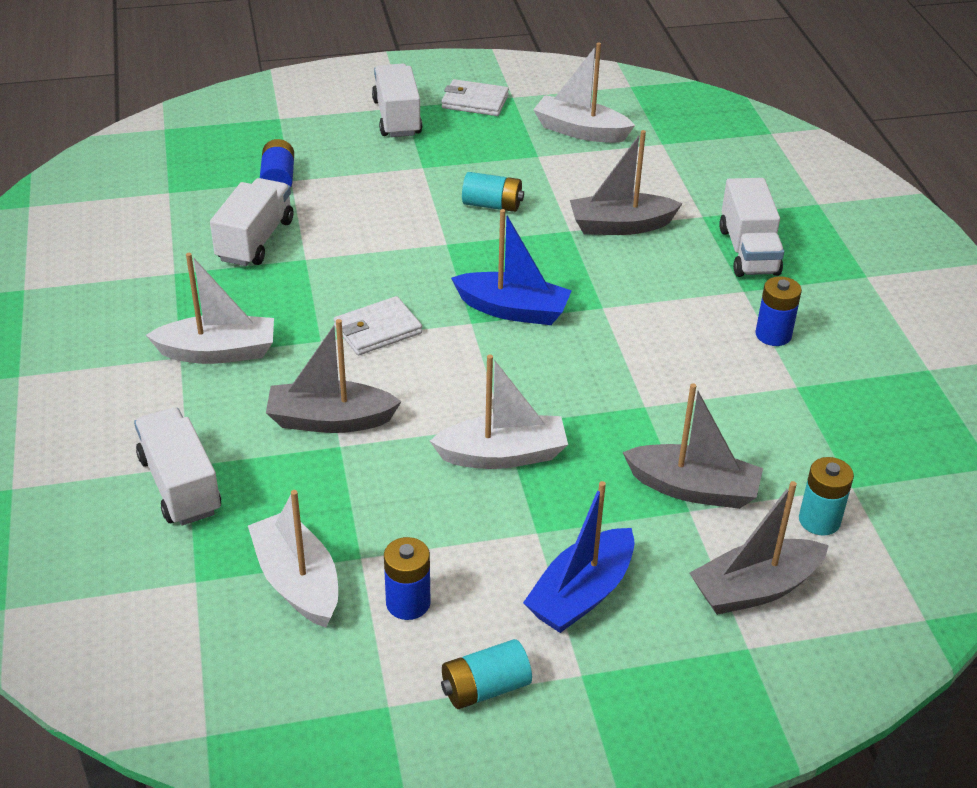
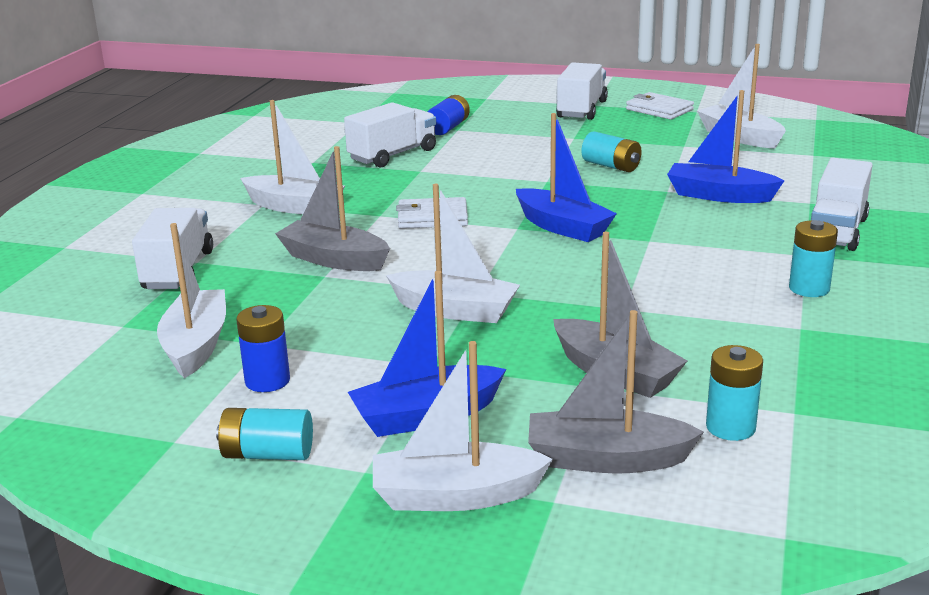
camera: 30 degrees right, 15 degrees down
(620, 226) = (719, 195): grey boat -> blue boat
(673, 672) = (456, 495): none -> white boat
(773, 335) = (809, 288): blue battery -> turquoise battery

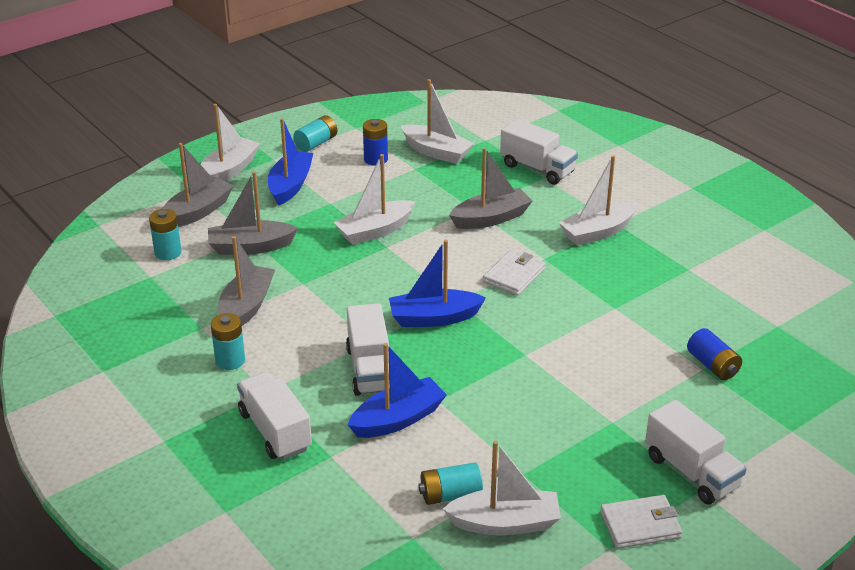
camera: 125 degrees right, 10 degrees up
(392, 155) = (665, 309): white truck -> white truck (370, 369)
(611, 166) = (519, 402): turquoise battery -> turquoise battery (450, 495)
(721, 320) = (246, 307): none -> grey boat

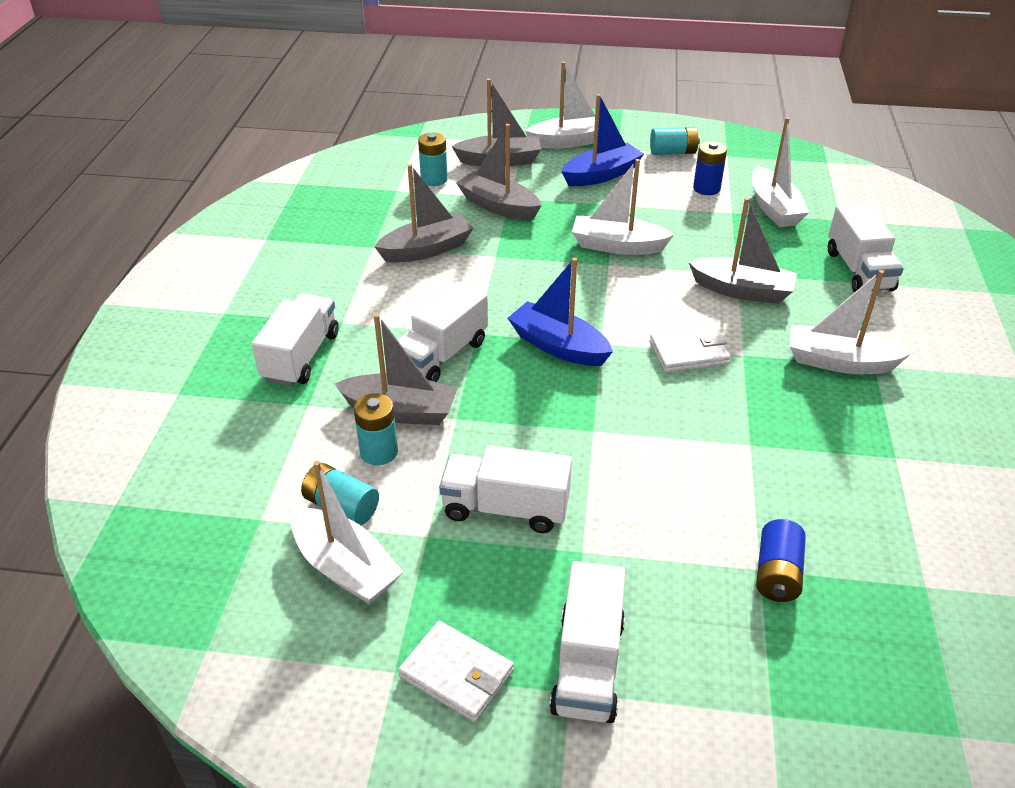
camera: 45 degrees right, 5 degrees up
(230, 360) = (354, 283): turquoise battery -> turquoise battery (379, 452)
(398, 419) = (400, 411): blue boat -> grey boat
(542, 429) = (506, 508): none -> white truck

